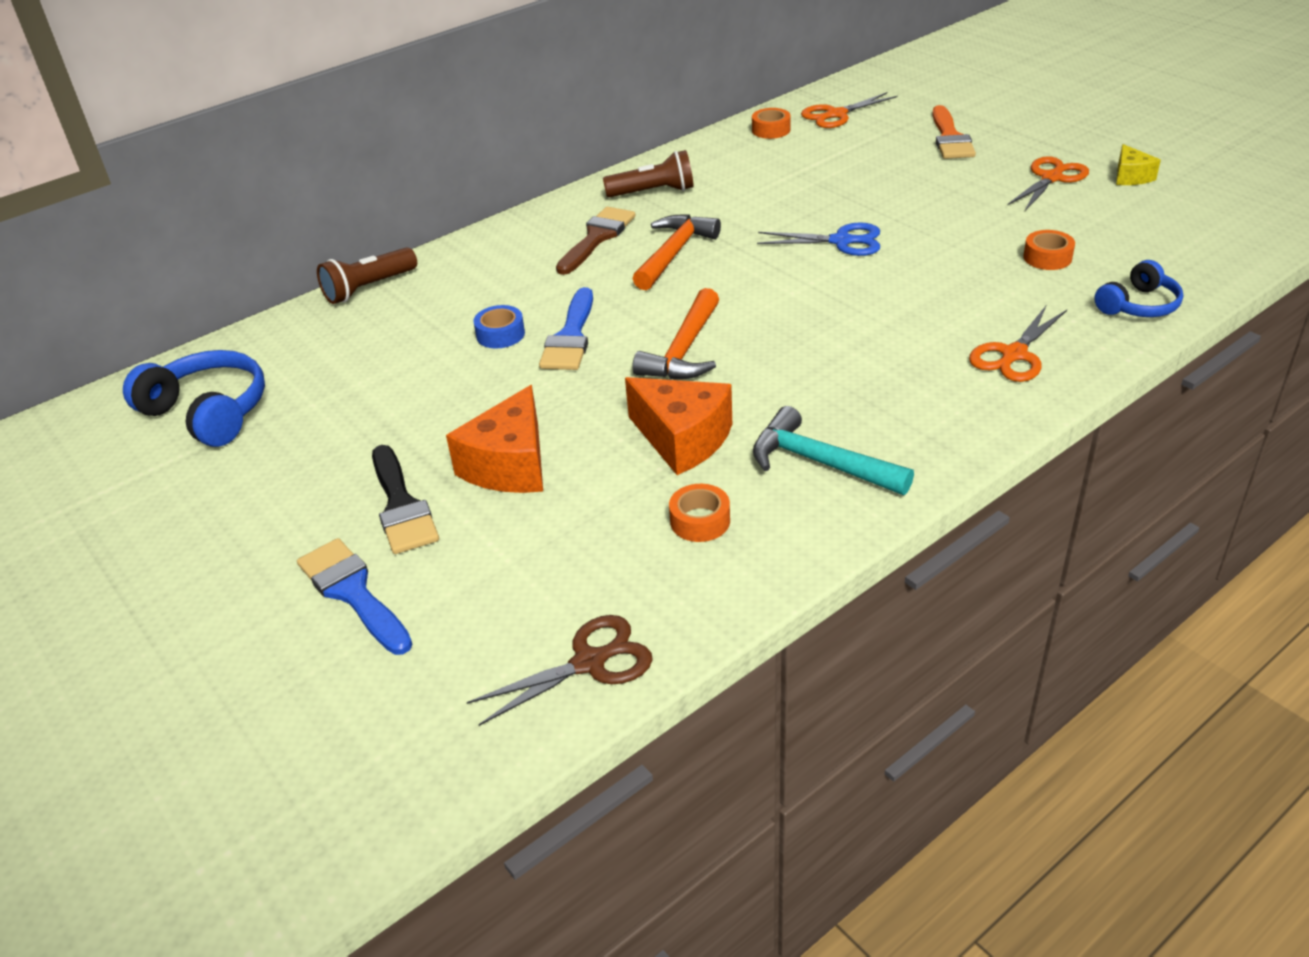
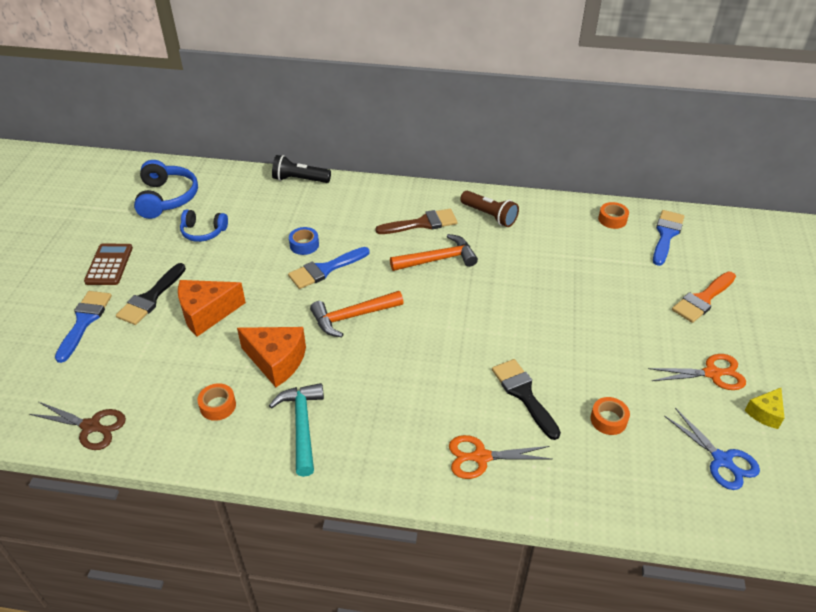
camera: 45 degrees right, 5 degrees up
(264, 522) = (109, 265): none -> brown calculator
(369, 288) = (300, 180): brown flashlight -> black flashlight
(682, 439) = (276, 361): orange cheese -> orange cheese turned 60 degrees counterclockwise
(836, 114) = (666, 235): orange scissors -> blue brush
(841, 241) = (523, 317): blue scissors -> blue scissors (722, 460)
(955, 290) = (523, 394): none -> black brush
(1138, 305) = (600, 493): blue headphones -> blue headphones (203, 232)

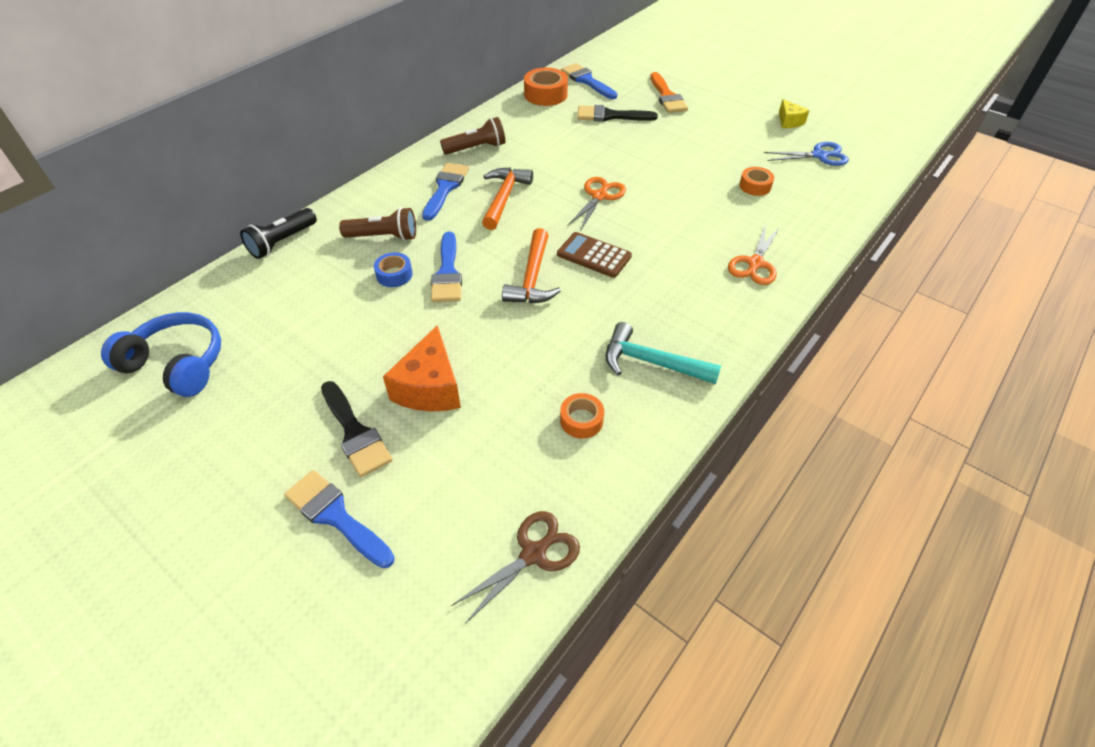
camera: 60 degrees left, 5 degrees up
(109, 265) = (248, 460): brown calculator -> brown calculator (594, 255)
(203, 232) = (283, 348): blue headphones -> none
(276, 361) = (551, 353): orange cheese -> none
(340, 220) = (383, 237): none -> brown flashlight
(422, 223) = (445, 188): brown brush -> blue brush
(523, 394) = (703, 215): black brush -> black brush (610, 116)
(612, 219) = (545, 94): orange tape -> orange tape, size x1.63
(712, 373) = (740, 125): orange scissors -> orange scissors (599, 196)

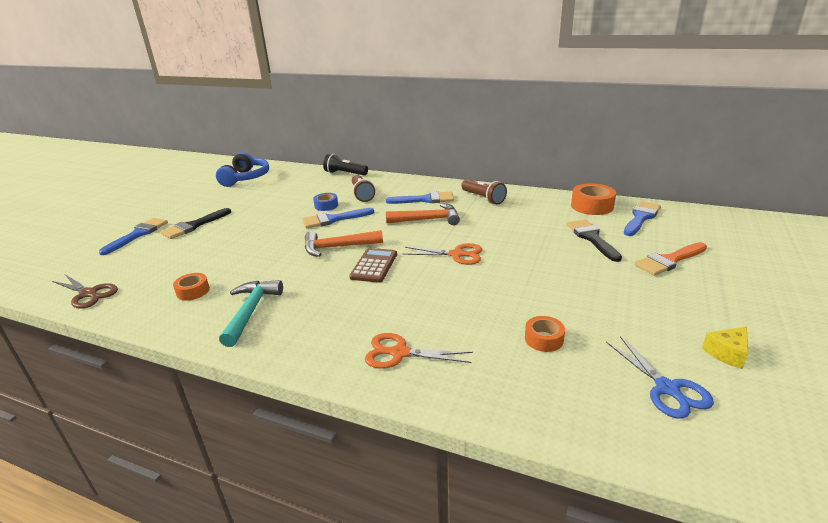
camera: 75 degrees right, 20 degrees down
(430, 388) = (227, 237): orange cheese -> none

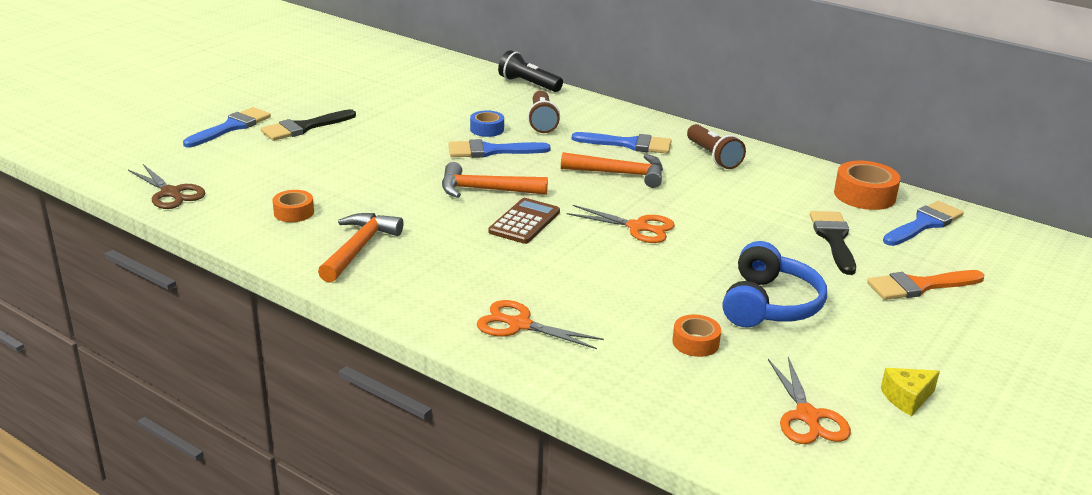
camera: 10 degrees right, 0 degrees up
(246, 178) = (384, 67): blue headphones -> blue headphones (769, 305)
(251, 311) = (359, 248): turquoise hammer -> orange hammer
(667, 388) = (807, 416): blue scissors -> orange scissors

